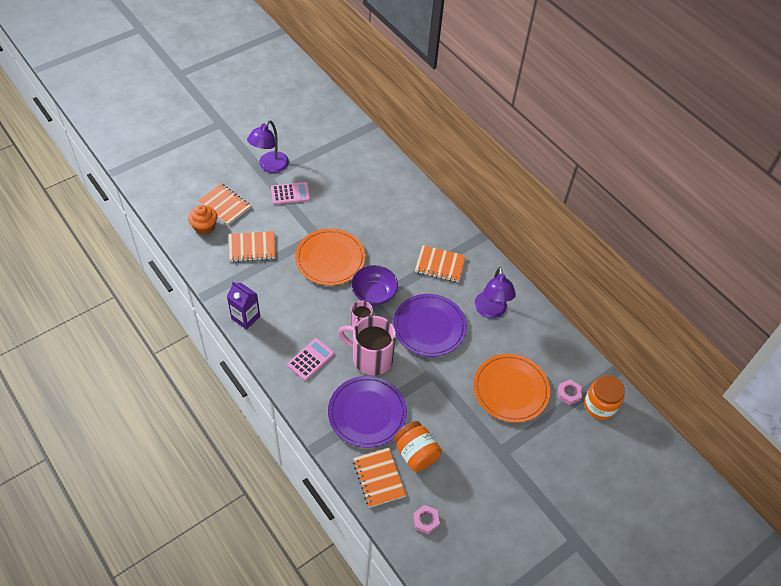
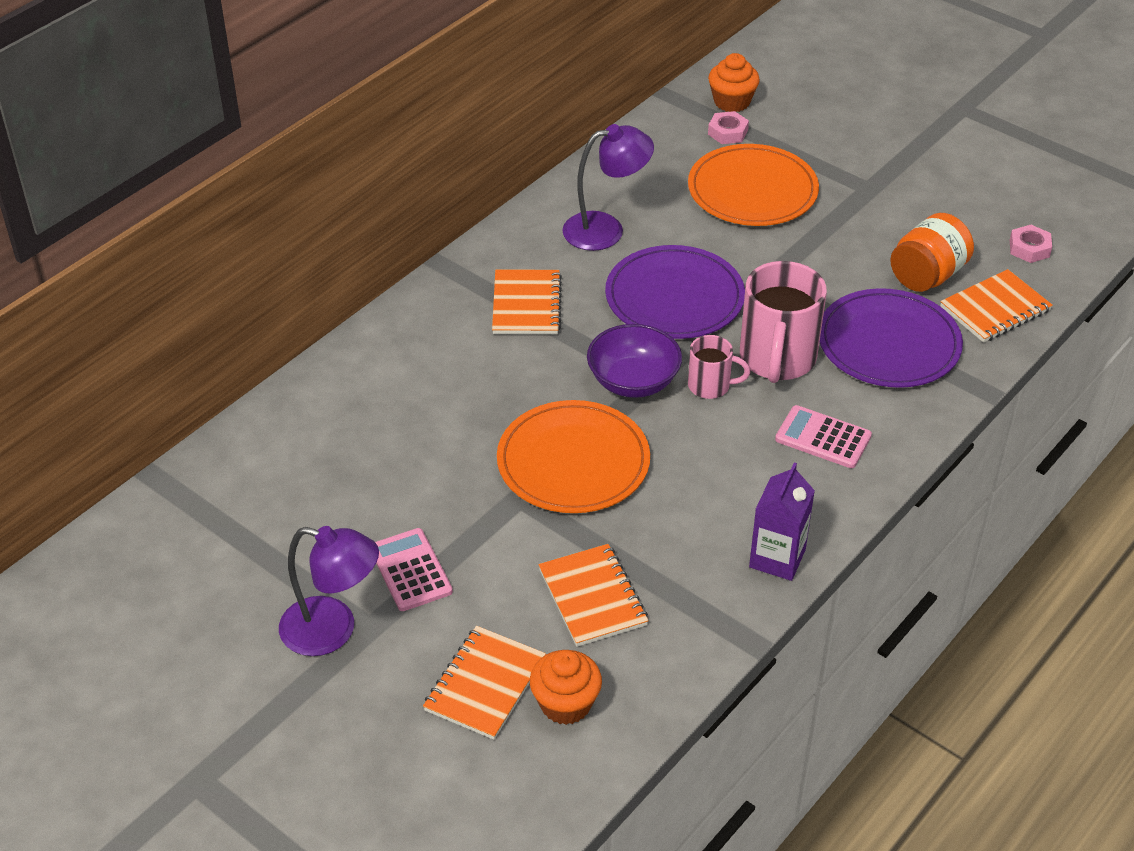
camera: 100 degrees left, 10 degrees down
(600, 405) = (732, 102): orange jar -> orange cupcake

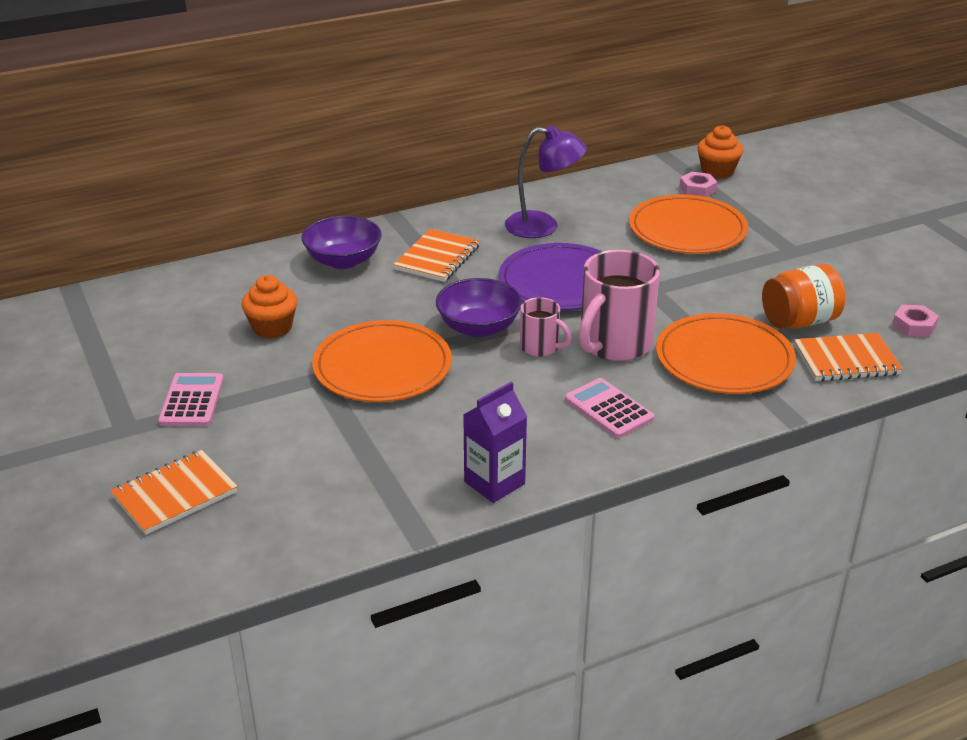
camera: 25 degrees right, 10 degrees down
(333, 630) = (98, 422): purple lamp -> none
(429, 339) = (343, 261): none -> purple bowl
(565, 704) = (225, 529): orange cupcake -> orange cupcake (272, 327)
(593, 597) = (314, 462): orange notebook -> none
(888, 343) = (724, 359): purple plate -> orange plate

